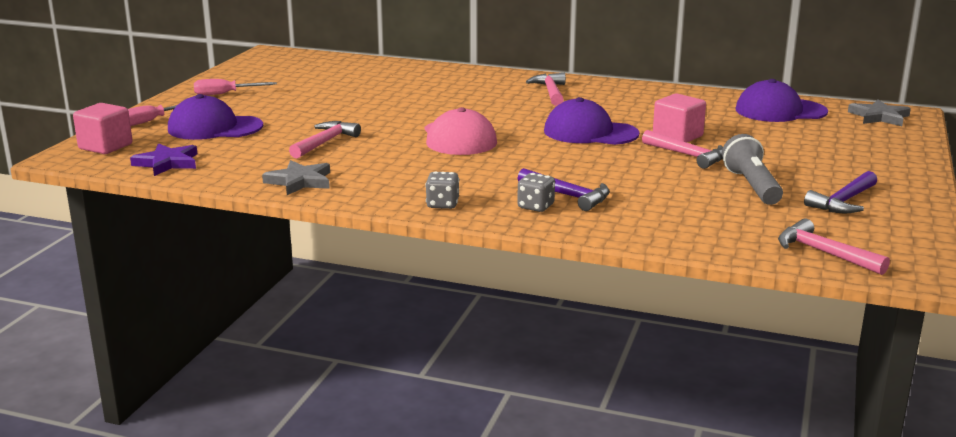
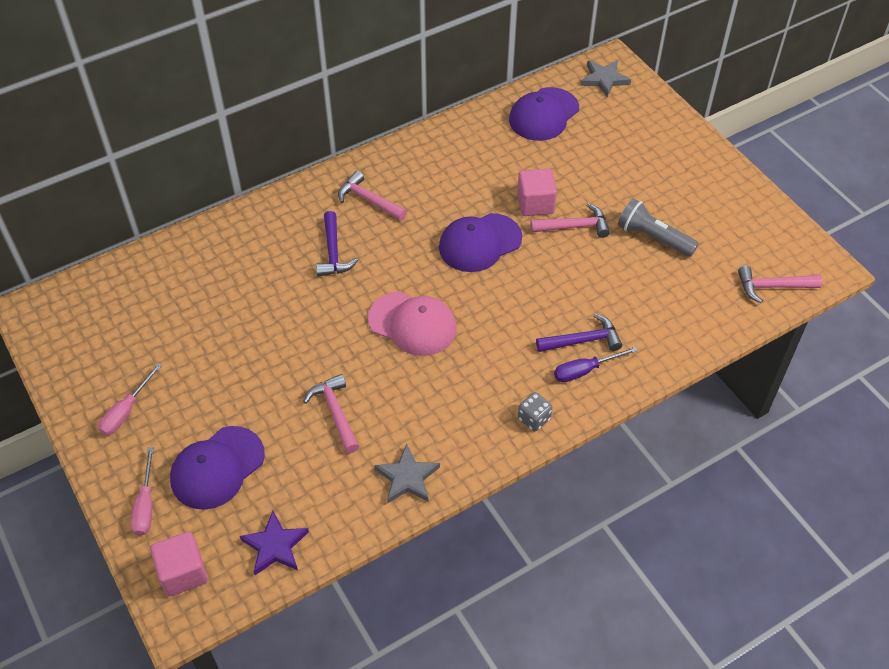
camera: 50 degrees left, 30 degrees up
(535, 206) = (585, 370): grey dice -> purple screwdriver
(843, 202) = (715, 217): purple hammer -> purple hammer (333, 252)

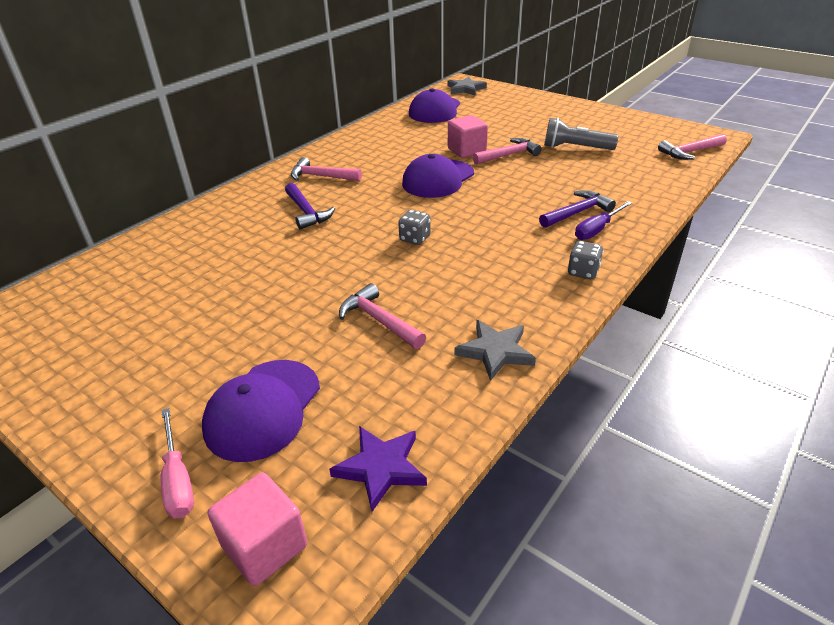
camera: 20 degrees left, 15 degrees down
(126, 411) = (119, 388): pink screwdriver -> none
(412, 324) = (415, 238): pink cap -> grey dice

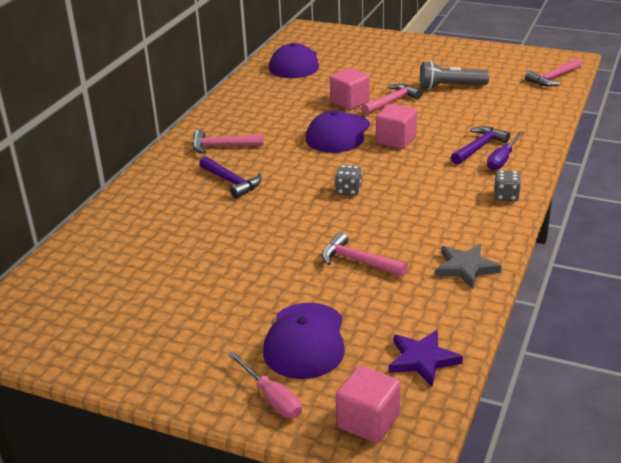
camera: 15 degrees left, 5 degrees down
(465, 89) = (312, 36): grey star -> none
(492, 193) = (396, 140): none -> pink cube

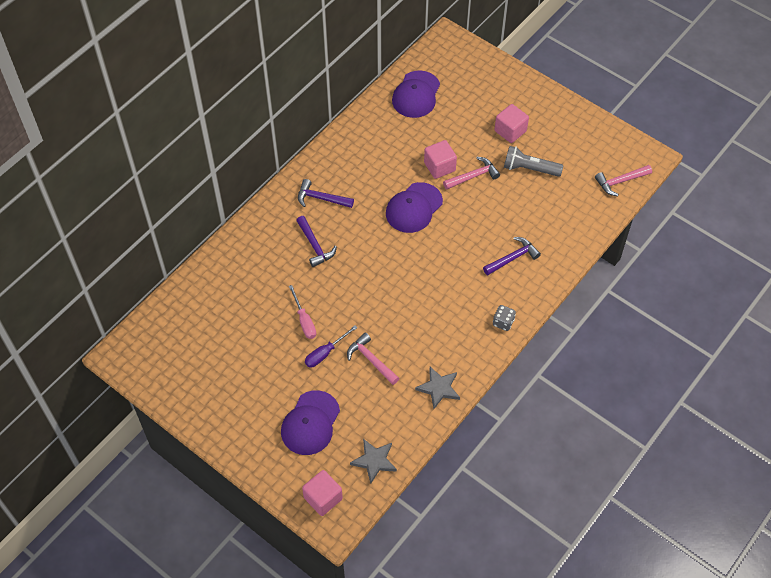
camera: 15 degrees right, 25 degrees up
(222, 146) = (321, 198): pink hammer -> purple hammer
(272, 398) = (275, 463): pink screwdriver -> pink screwdriver (304, 321)
(348, 190) = (394, 281): grey dice -> none
(396, 140) = (454, 230): pink cube -> pink cube (510, 131)
(422, 360) = (374, 461): purple star -> grey star
(502, 159) = (522, 279): purple screwdriver -> purple screwdriver (325, 353)

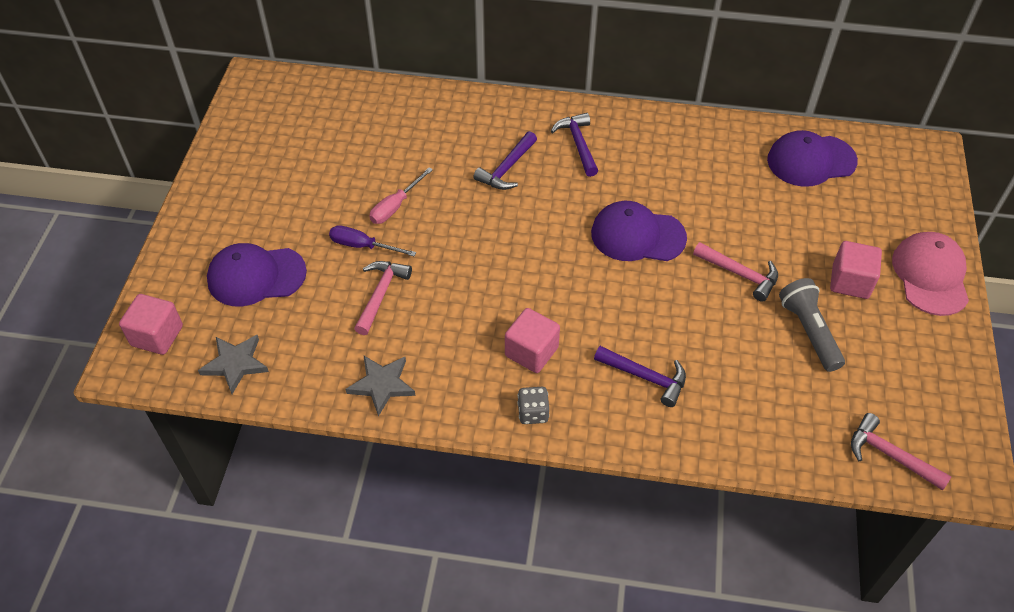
camera: 60 degrees right, 5 degrees down
(439, 167) = (723, 233): pink cube -> pink cube (531, 352)
(529, 95) = (930, 275): none -> pink cap

